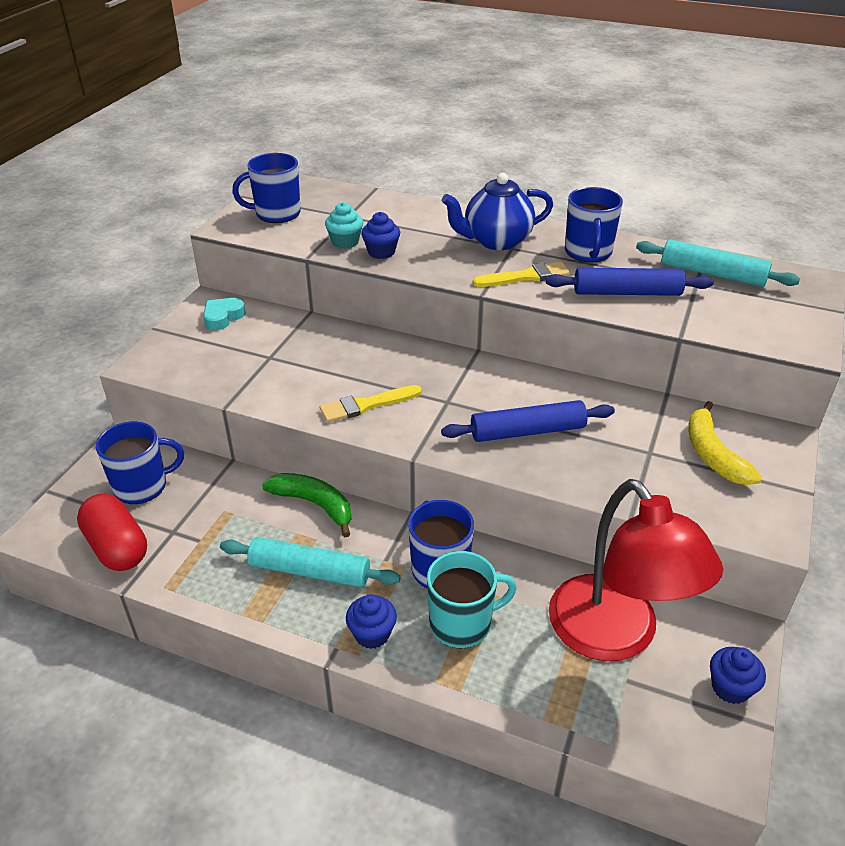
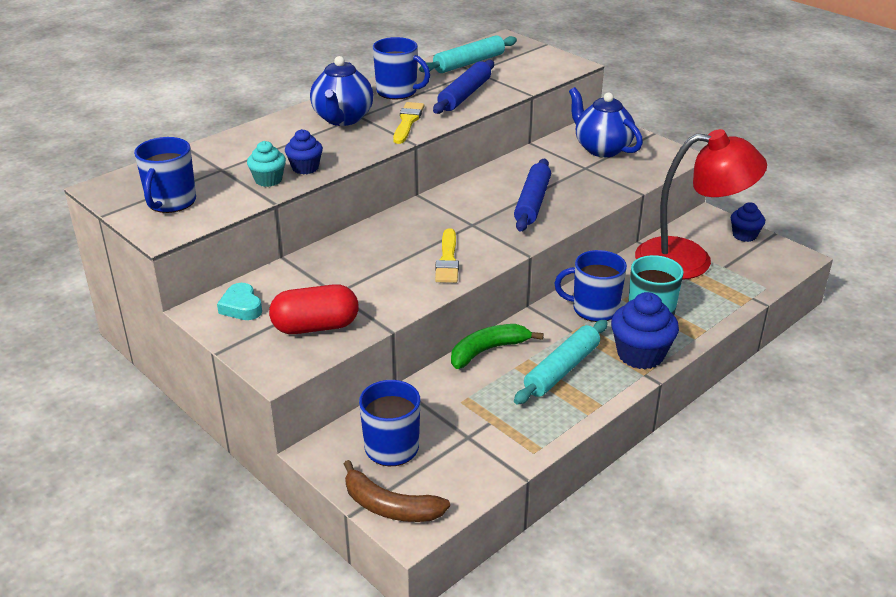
camera: 65 degrees left, 5 degrees down
(62, 511) = (389, 506): none -> brown banana
(117, 547) = (467, 474): red capsule -> red capsule (315, 327)
(372, 634) = (640, 354): blue cupcake -> blue cupcake, size x1.67
(712, 454) = (601, 149): yellow banana -> blue teapot

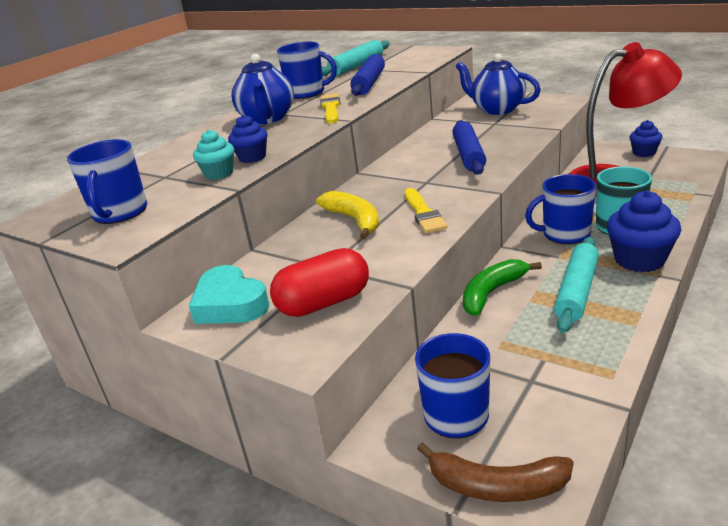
camera: 10 degrees left, 5 degrees down
(241, 307) = (230, 304): turquoise heart -> turquoise heart, size x1.50
(384, 250) = (354, 220): none -> yellow banana

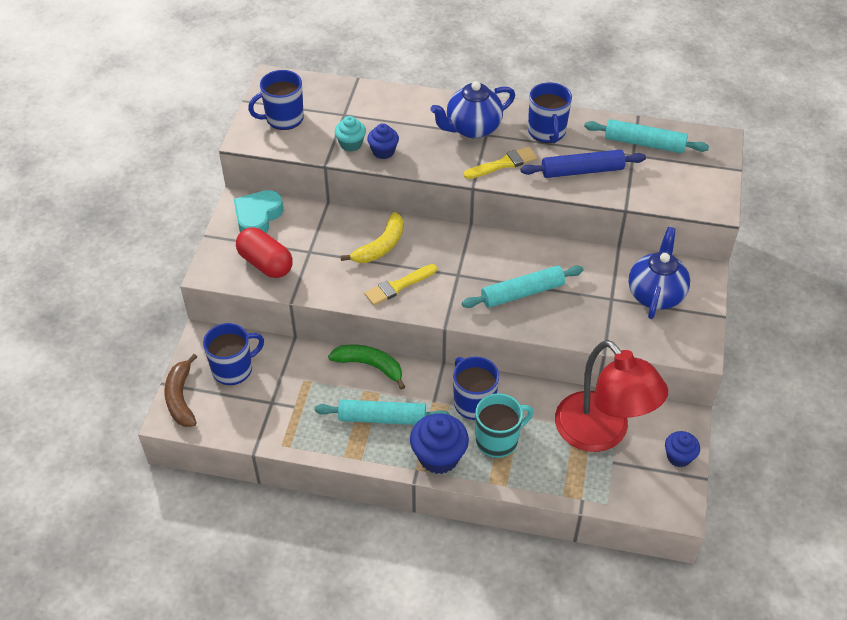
camera: 65 degrees right, 20 degrees up
(468, 155) = (522, 293): blue rolling pin -> turquoise rolling pin

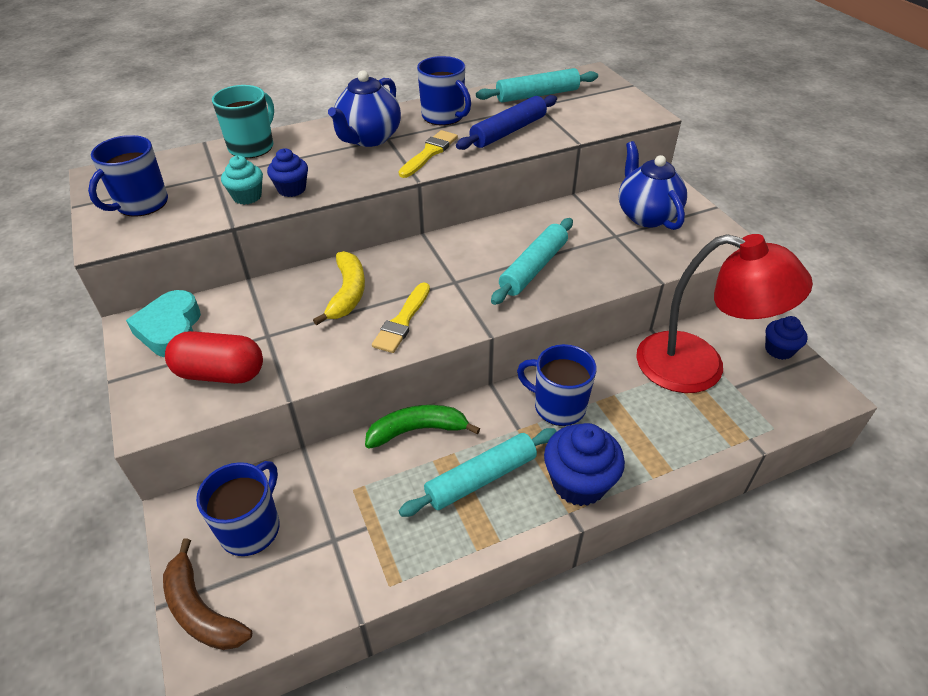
camera: 35 degrees left, 5 degrees down
(498, 440) = (618, 429): turquoise mug -> turquoise mug (252, 147)

